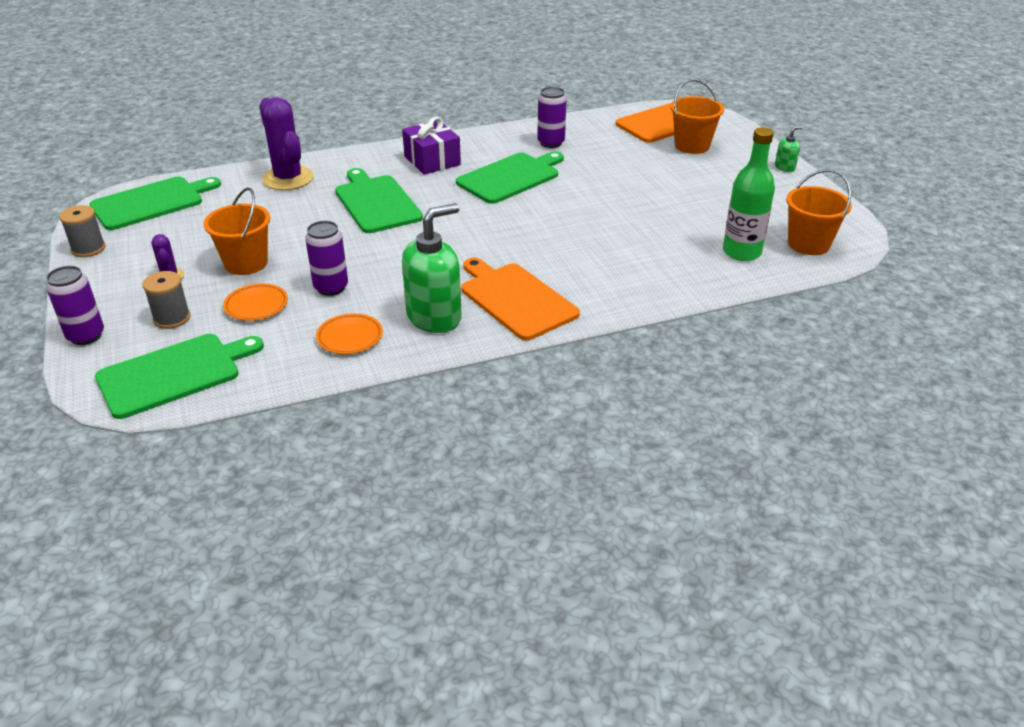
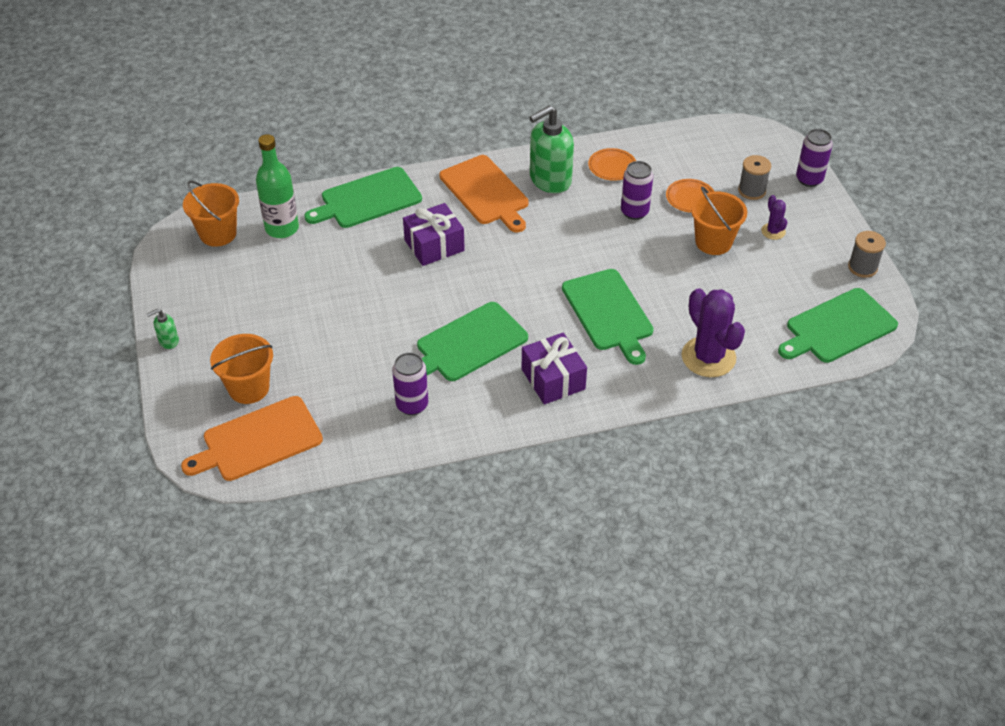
camera: 175 degrees left, 10 degrees up
(174, 374) = (729, 146): green cutting board -> green cutting board (368, 199)
(564, 245) = (434, 245): none -> purple gift

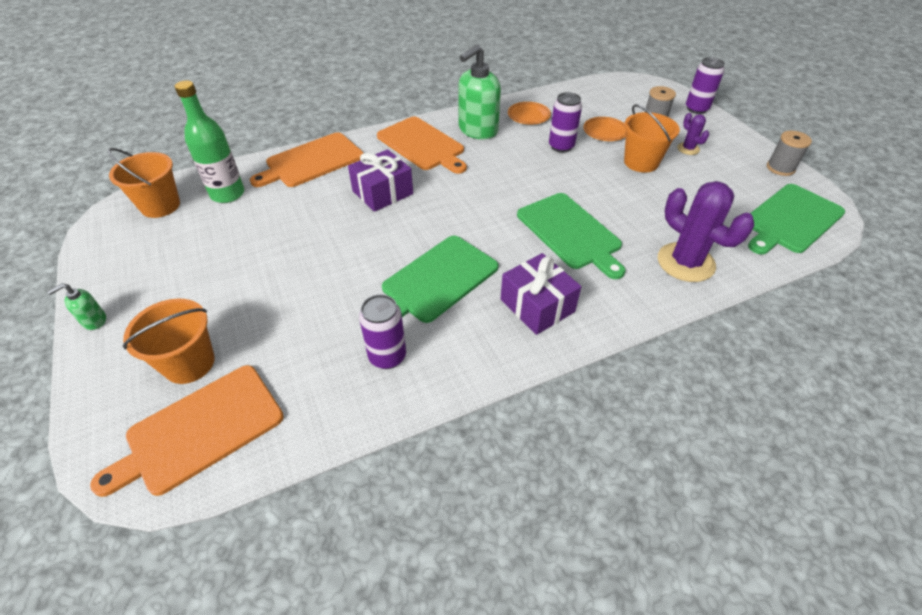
camera: 10 degrees left, 0 degrees up
(368, 199) = (312, 161): green cutting board -> orange cutting board

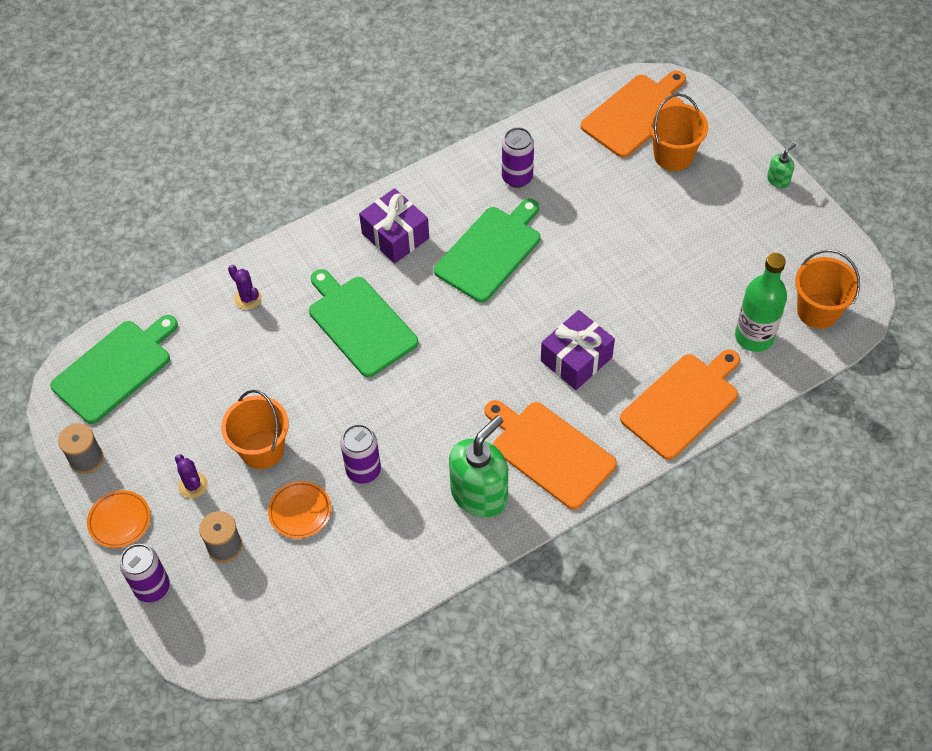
camera: 175 degrees right, 10 degrees up
(528, 116) = (408, 538): orange plate -> orange plate (119, 521)
(685, 262) = (247, 298): purple cactus -> purple cactus, size x0.49

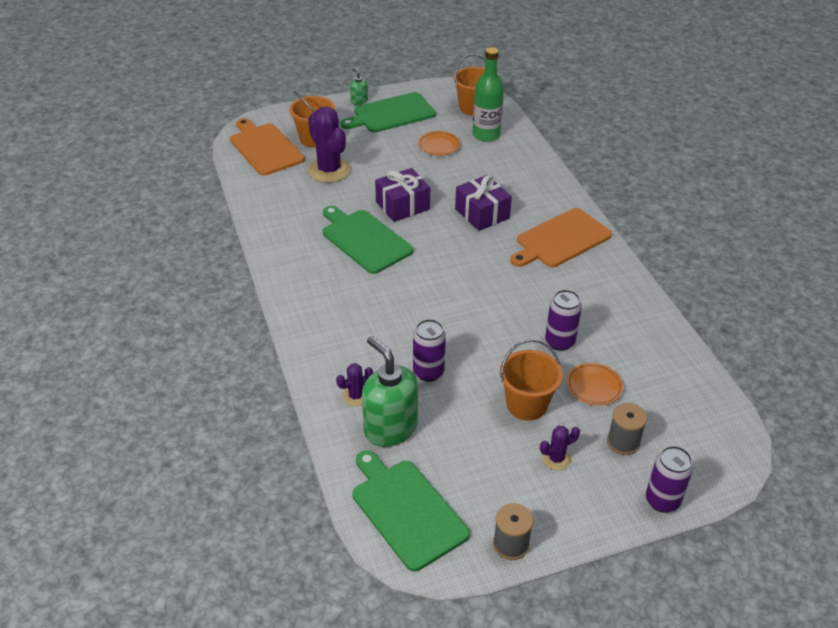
camera: 80 degrees left, 15 degrees down
(119, 521) = (587, 521): orange plate -> orange plate (439, 146)
(360, 323) = (410, 324): green cutting board -> green cutting board (391, 114)
(395, 236) = (325, 290): purple gift -> purple gift (402, 205)
(479, 494) = (591, 280): green soap dispenser -> green soap dispenser (390, 428)
(517, 178) = (297, 214): purple can -> purple can (428, 372)
(612, 186) = (329, 170): none -> purple cactus
(682, 403) = (532, 173): orange cutting board -> none

